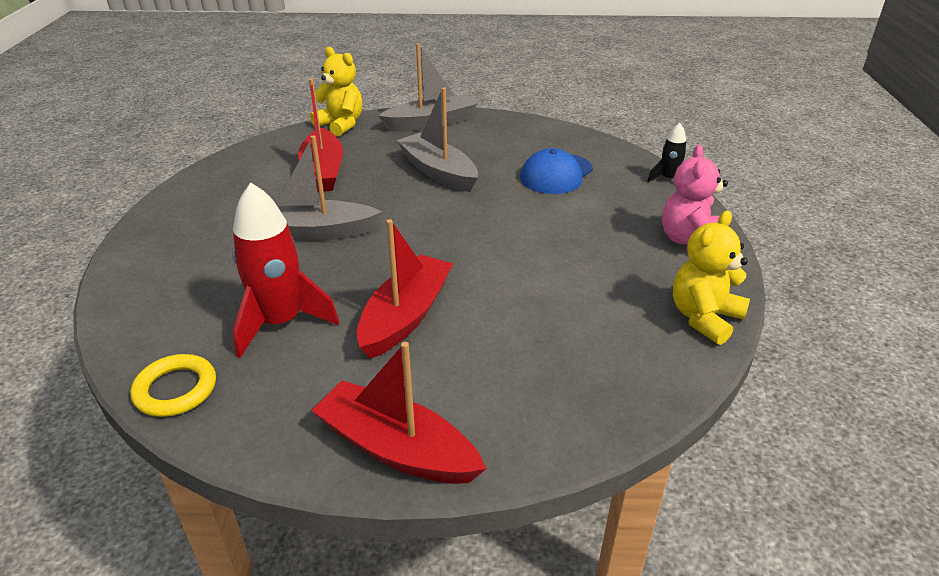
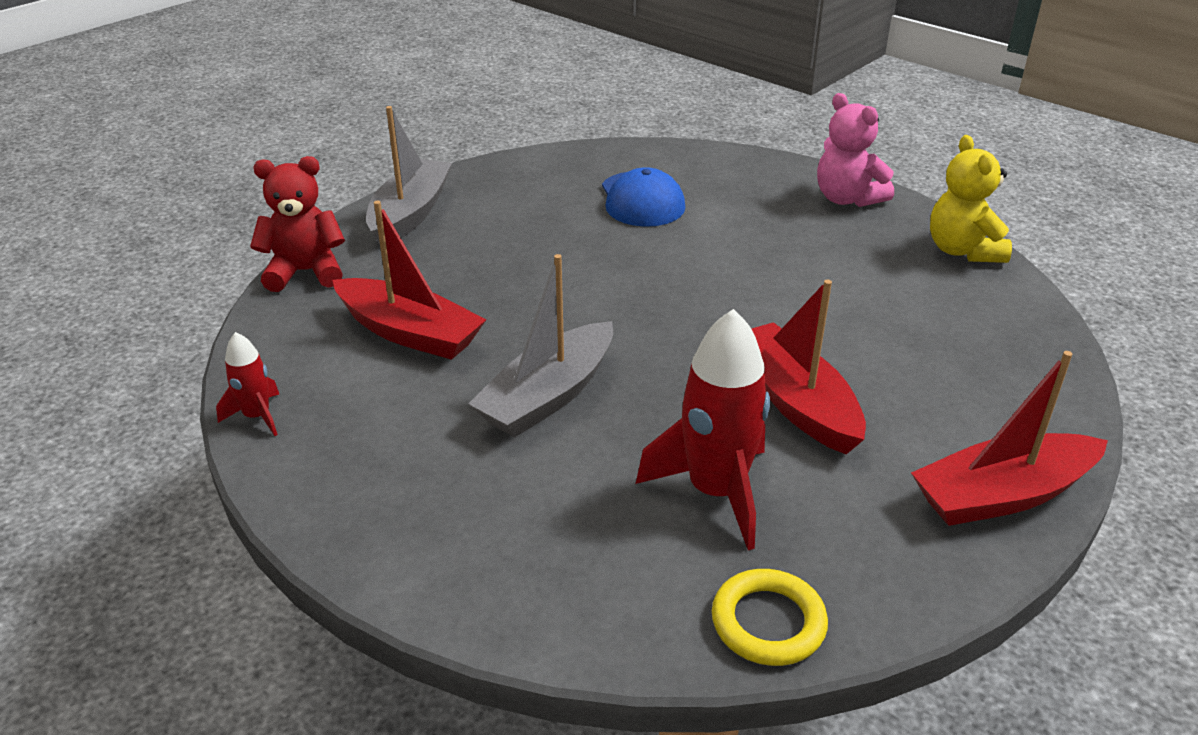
camera: 50 degrees left, 0 degrees up
(212, 169) = (257, 416): none -> red rocket
(341, 125) = (305, 272): yellow teddy bear -> red teddy bear
(438, 172) = (533, 260): grey boat -> none
(668, 179) = (733, 155): black rocket -> none

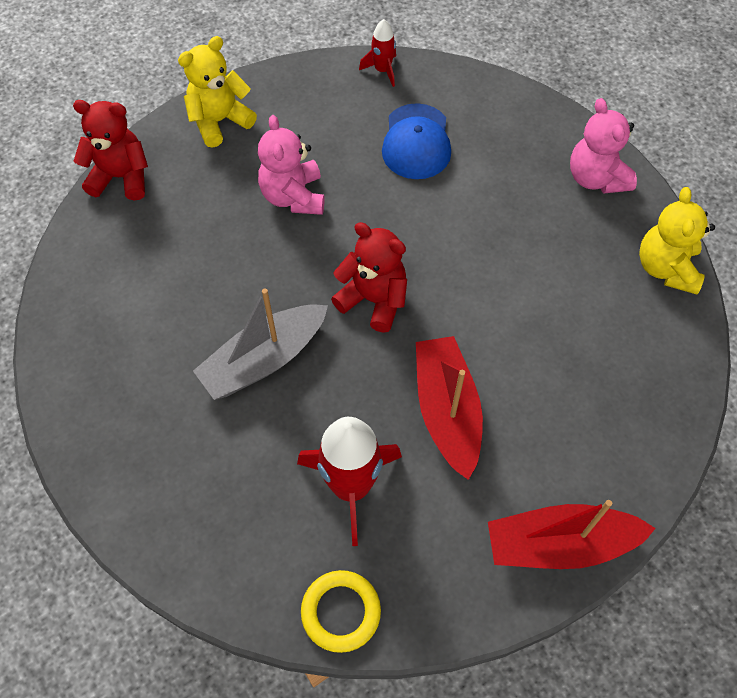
camera: 15 degrees right, 25 degrees up
(257, 416) = (53, 331): red rocket -> red rocket (382, 70)
(410, 214) = (220, 121): grey boat -> yellow teddy bear
(410, 333) = (182, 266): red boat -> none
(522, 258) = (293, 196): none -> pink teddy bear
(657, 324) = (373, 300): none -> red teddy bear

